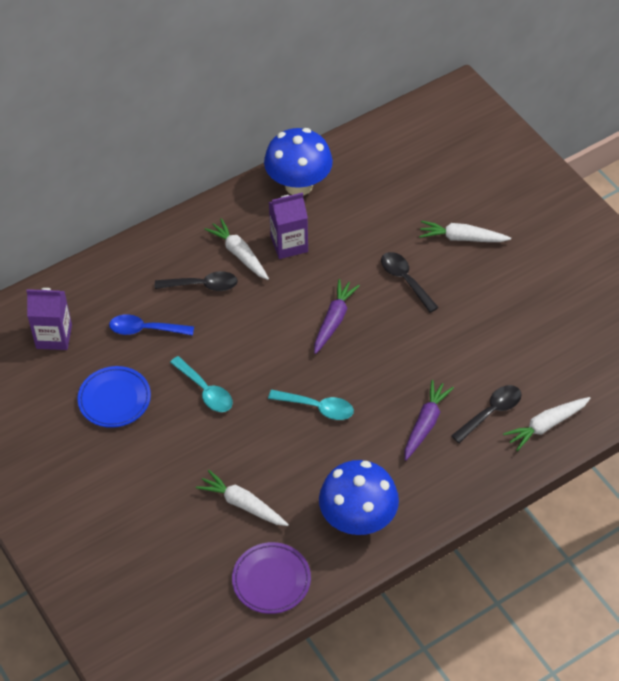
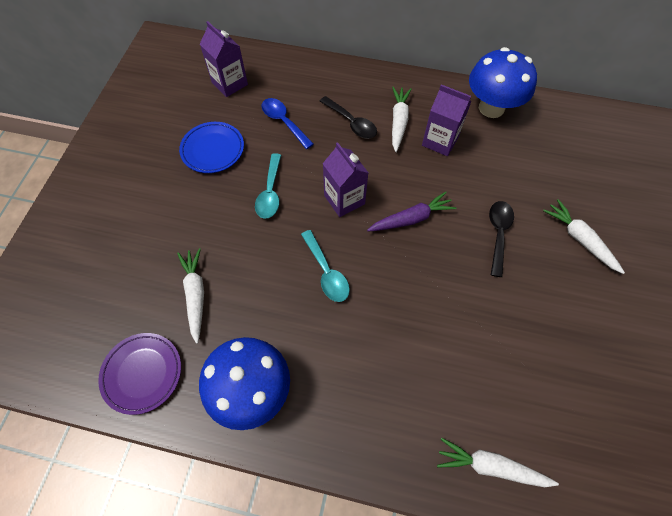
camera: 45 degrees right, 10 degrees up
(269, 348) = (344, 200): none -> purple carton
(425, 424) = (390, 362): purple carrot -> none
(491, 412) = (454, 405): black spoon -> none

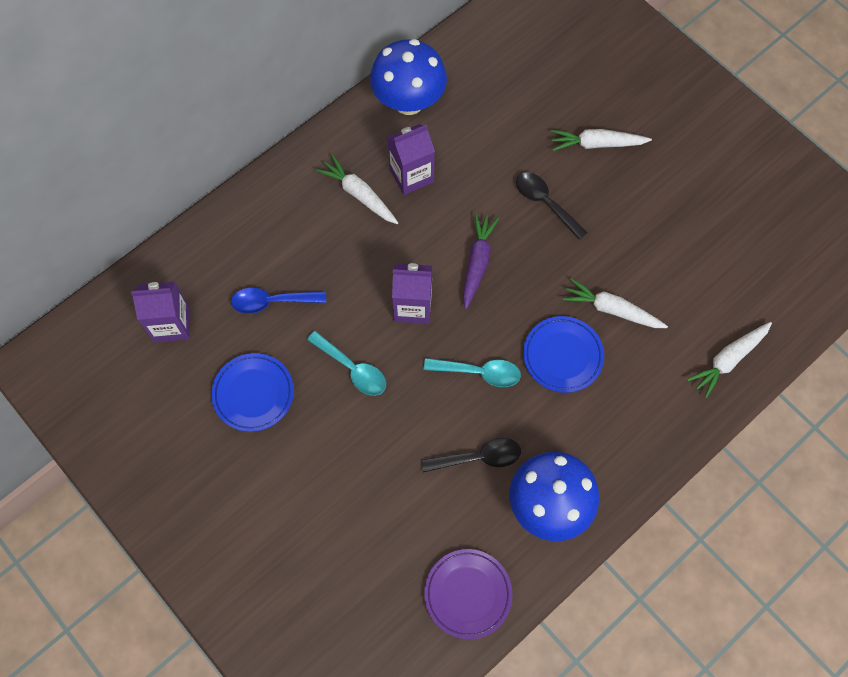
camera: 55 degrees left, 5 degrees up
(195, 295) = (419, 504): white carrot -> white carrot (612, 309)
(351, 123) = (325, 238): black spoon -> black spoon (478, 457)
(385, 323) = (562, 356): none -> blue plate

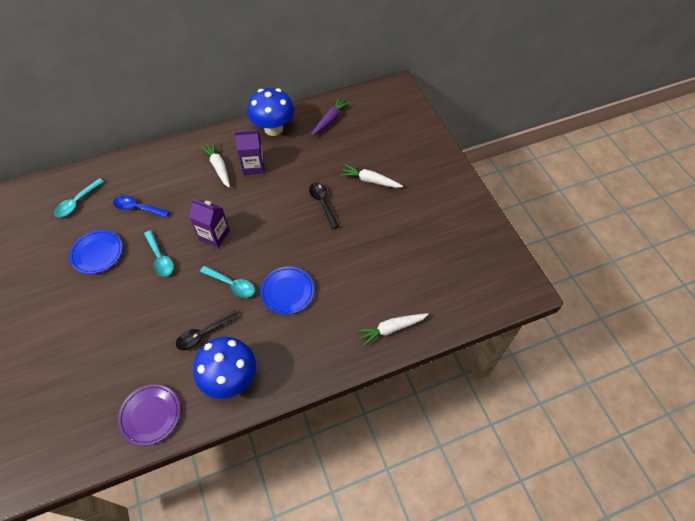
camera: 20 degrees right, 10 degrees down
(171, 324) = (77, 202): purple carton -> turquoise spoon
(477, 262) = (265, 223): purple carrot -> purple carrot (330, 120)
(478, 457) = (204, 334): black spoon -> black spoon turned 135 degrees clockwise
(612, 309) = (332, 275): white carrot -> none

